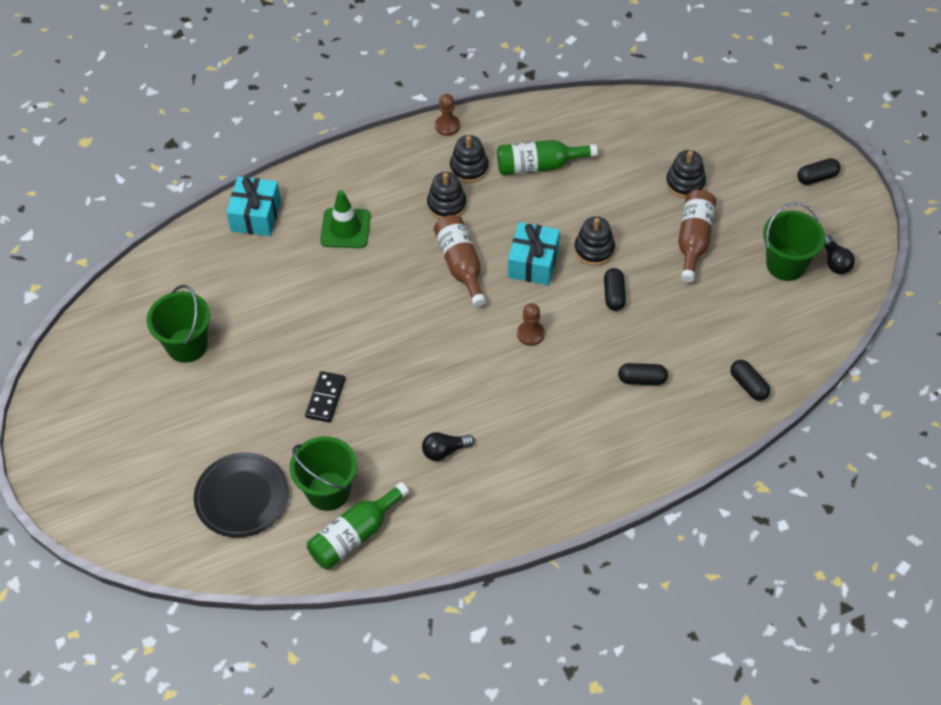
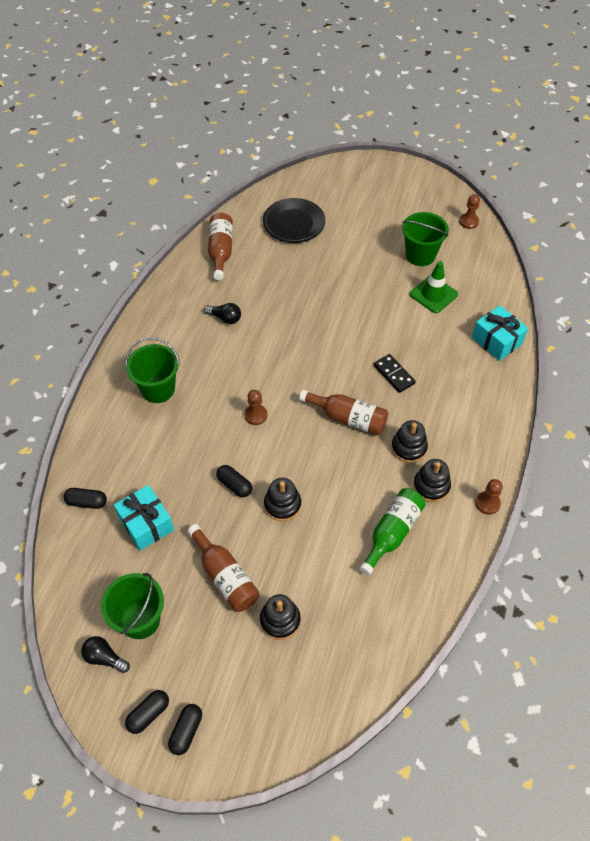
camera: 130 degrees right, 0 degrees up
(91, 336) = (468, 222): none -> brown pawn
(325, 398) = (318, 290): black domino -> black domino (394, 374)
(328, 491) = (258, 256): green bucket -> green bucket (158, 389)
(345, 228) = (441, 379): green traffic cone -> green traffic cone (433, 294)
(354, 535) = (221, 251): green bottle -> brown bottle
(445, 451) = (225, 318): black light bulb -> black light bulb turned 90 degrees clockwise
(533, 263) = (308, 460): turquoise gift -> turquoise gift (146, 524)
(642, 379) = (159, 447): black capsule -> black capsule (148, 714)

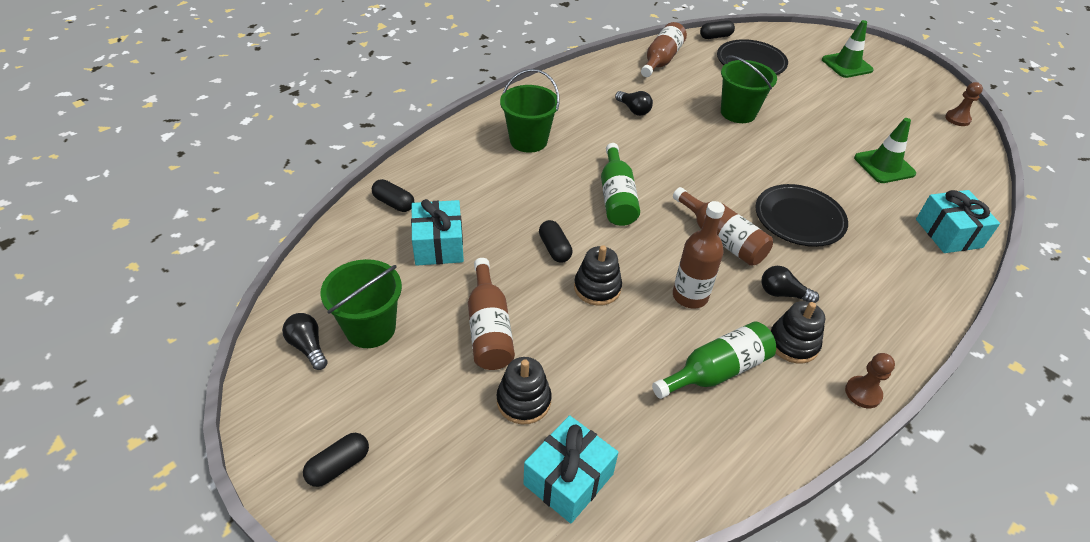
camera: 25 degrees right, 10 degrees down
(148, 714) = (311, 425): black capsule -> black capsule (715, 36)
(255, 415) = (616, 197): brown pawn -> green bottle
(337, 660) = (568, 479): none -> turquoise gift
(349, 480) = (690, 296): none -> brown bottle
(369, 195) = (847, 65): none -> green traffic cone
(394, 374) = (799, 219): black domino -> black plate
(409, 448) = (782, 294): black stacking toy -> black light bulb
(420, 255) = (884, 128): green bucket -> green bucket (738, 113)

